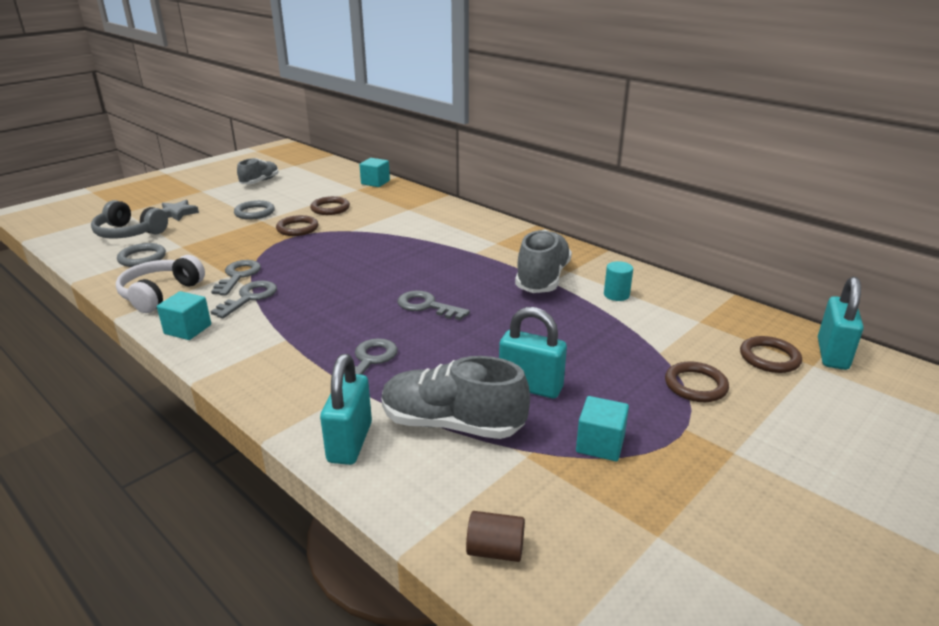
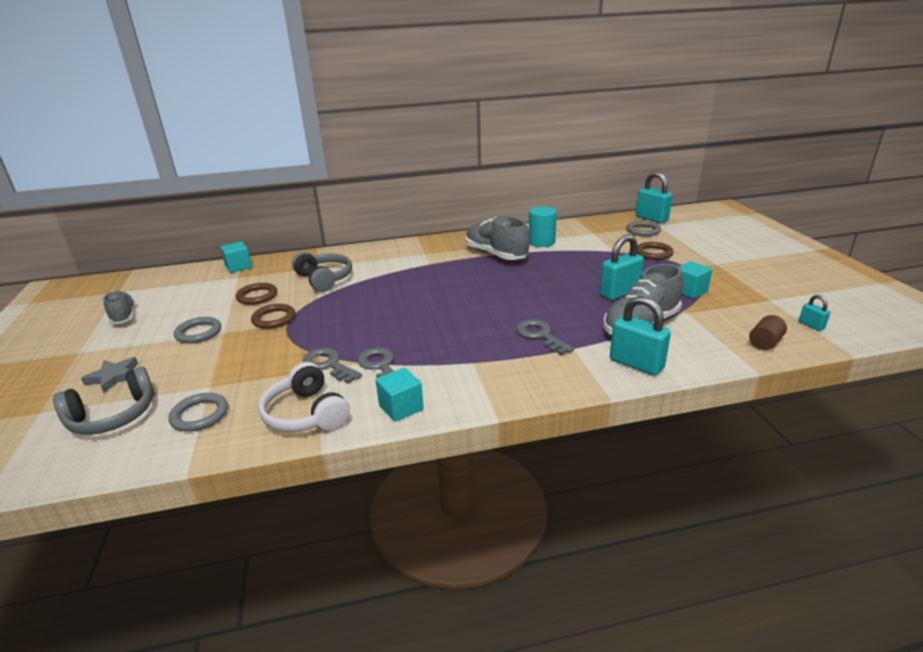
camera: 55 degrees left, 0 degrees up
(388, 220) = (324, 279): none -> grey headphones
(427, 306) = (487, 298): grey key -> none
(604, 600) = (811, 325): none -> turquoise padlock
(616, 295) = (541, 242): turquoise cylinder -> turquoise cylinder, size x1.51
(769, 358) = (643, 231): brown ring -> grey ring

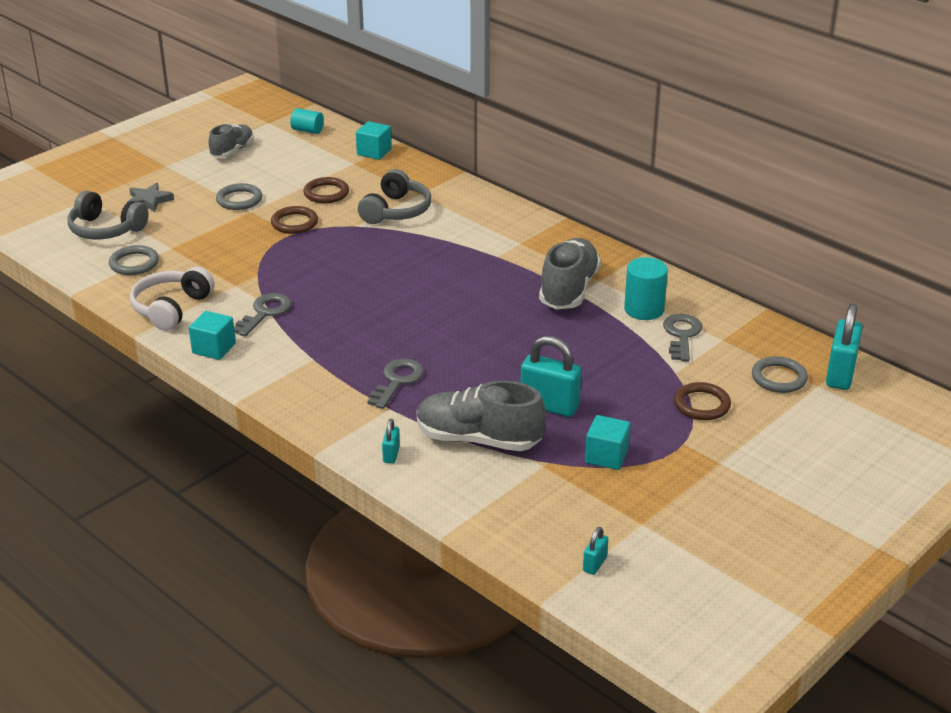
camera: 55 degrees right, 5 degrees up
(162, 281) = (307, 130): none -> turquoise cylinder
(328, 365) = (245, 286): grey key -> grey key (681, 335)
(636, 364) = (391, 454): turquoise padlock -> turquoise padlock, size x0.49
(765, 343) = (515, 533): brown cylinder -> none

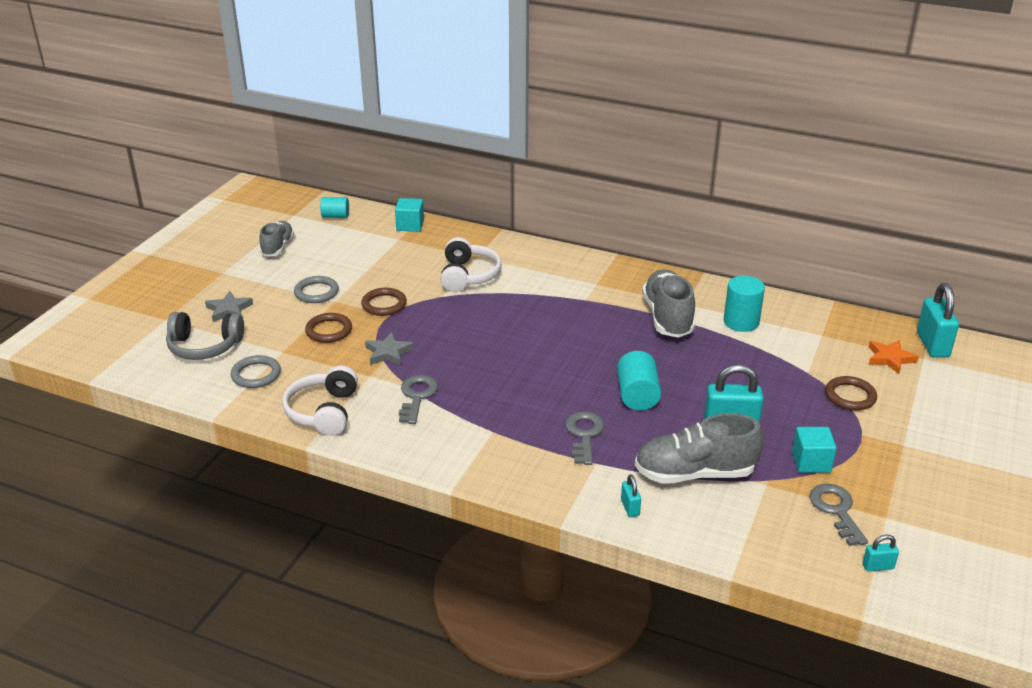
camera: 20 degrees left, 0 degrees up
(214, 348) = (392, 442): turquoise cube -> none
(267, 268) = (388, 353): none -> grey star
(326, 193) = (394, 271): brown ring -> brown ring (329, 330)
(396, 211) = (468, 275): grey headphones -> white headphones
(478, 357) = (637, 395): none -> turquoise cylinder
(594, 564) = (878, 566): turquoise padlock -> turquoise padlock turned 75 degrees clockwise
(681, 335) = (788, 338): grey key -> grey key (836, 510)
(779, 378) = (890, 358): grey ring -> orange star

